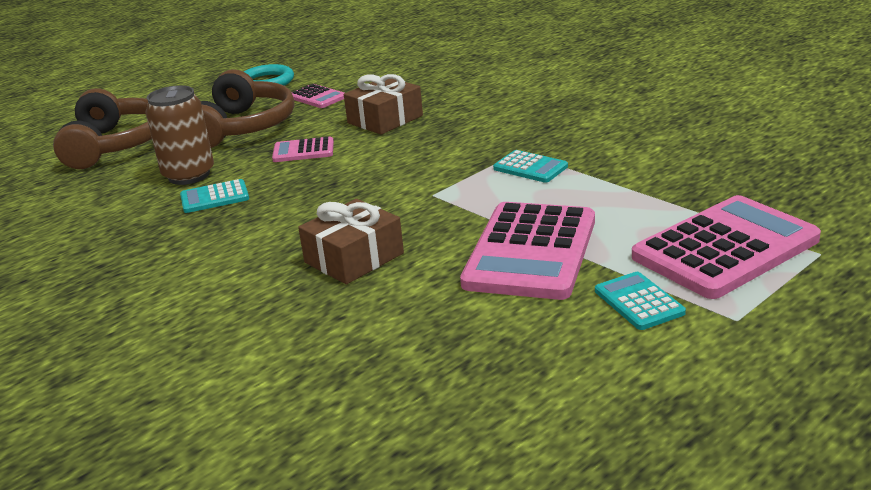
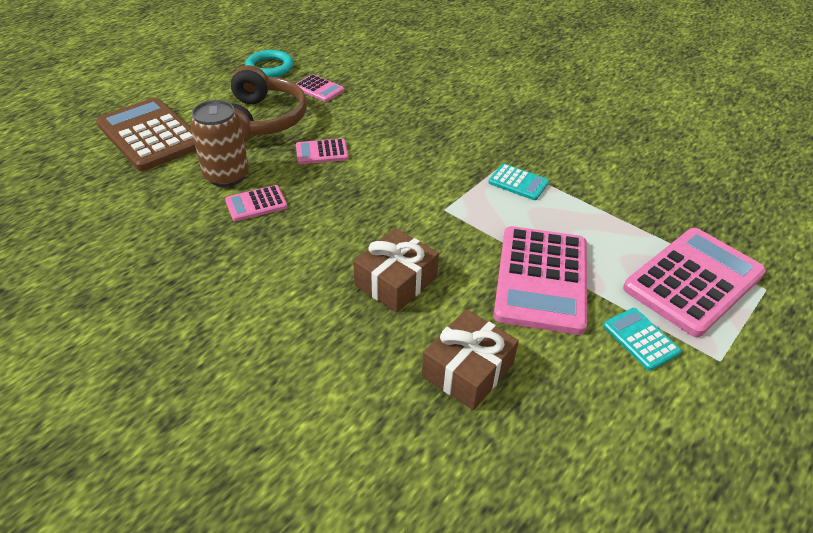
camera: 10 degrees left, 15 degrees up
(115, 145) = (150, 135): brown headphones -> brown calculator
(214, 197) = (256, 204): turquoise calculator -> pink calculator
(385, 119) = (384, 119): brown gift -> brown gift (468, 370)

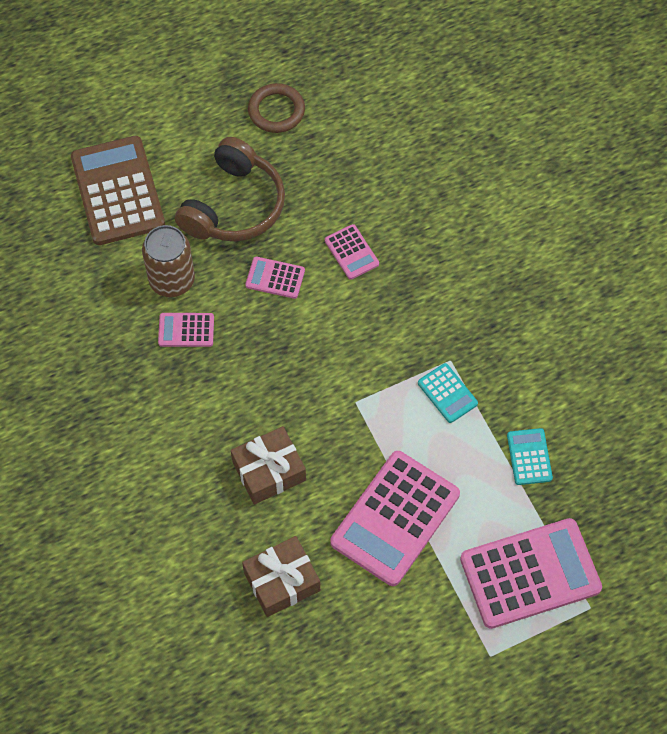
camera: 25 degrees right, 20 degrees up
(269, 67) = (276, 111): turquoise ring -> brown ring
(319, 89) = (315, 170): pink calculator -> pink calculator (351, 252)
(640, 339) = (439, 610): turquoise calculator -> turquoise calculator (529, 457)

